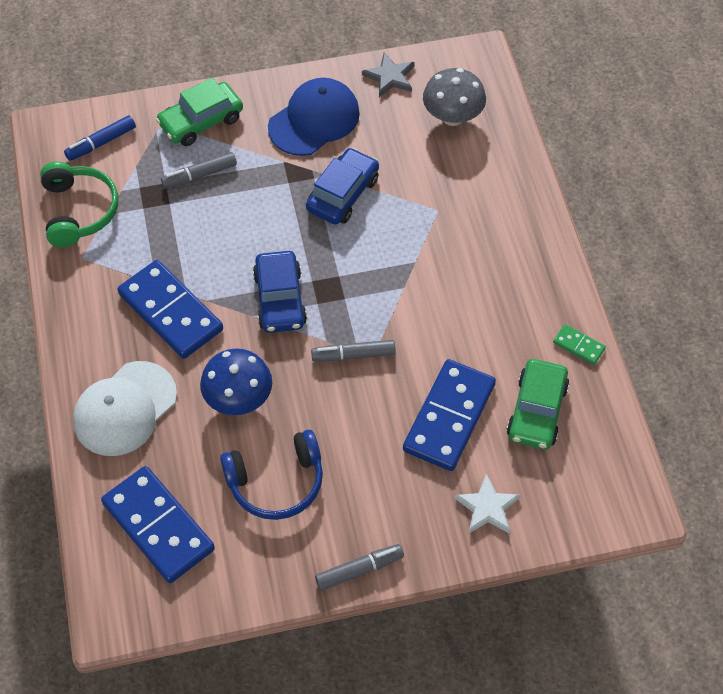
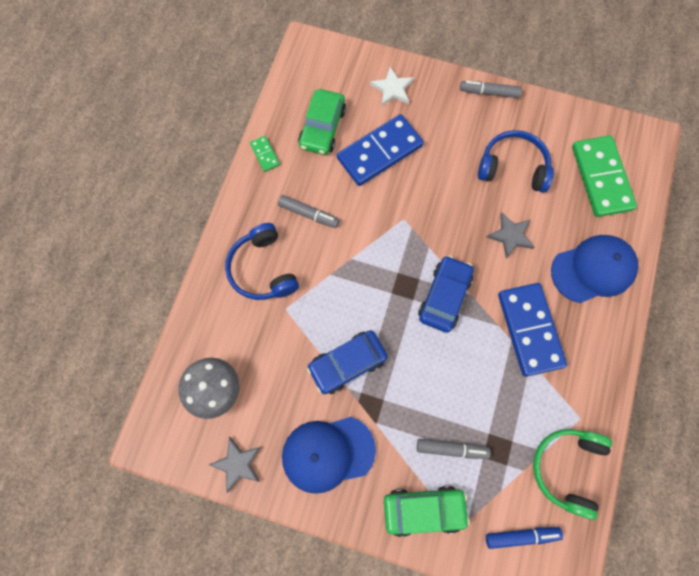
camera: 150 degrees left, 15 degrees up
(125, 409) = (593, 269): white cap -> blue cap
(158, 526) = (601, 178): blue domino -> green domino
(238, 399) = (511, 236): blue mushroom -> grey star
(353, 355) = (416, 226): grey marker -> grey marker (308, 214)
(488, 232) = (262, 269): none -> blue headphones
(537, 411) = (322, 128): green car -> green car turned 150 degrees clockwise

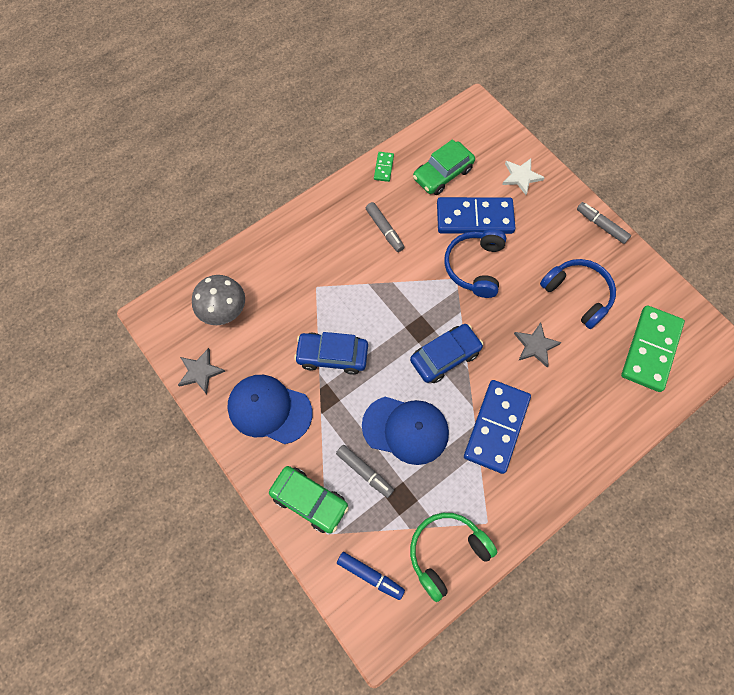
camera: 35 degrees right, 5 degrees down
(262, 269) = (320, 248): blue headphones -> blue headphones (474, 267)
(593, 269) = (587, 416): blue cap -> blue cap (405, 429)

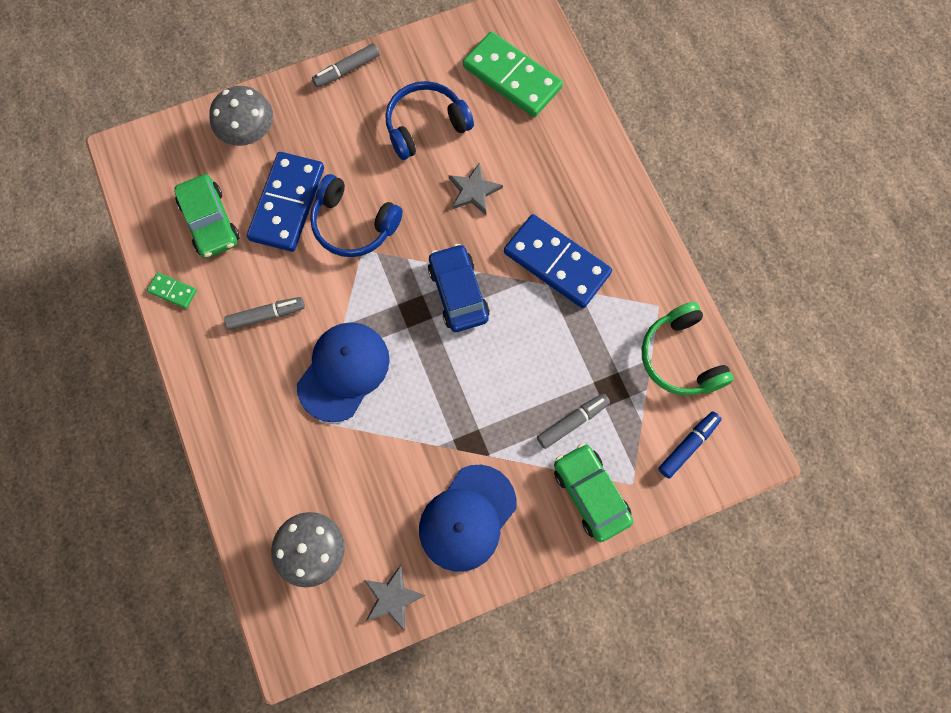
camera: 75 degrees left, 5 degrees up
(309, 500) = (590, 494): green car -> green car turned 75 degrees counterclockwise
(332, 356) = (419, 424): blue car -> none
(405, 429) = (534, 362): blue cap -> blue cap (343, 371)
(521, 177) = (249, 133): white star -> grey mushroom

